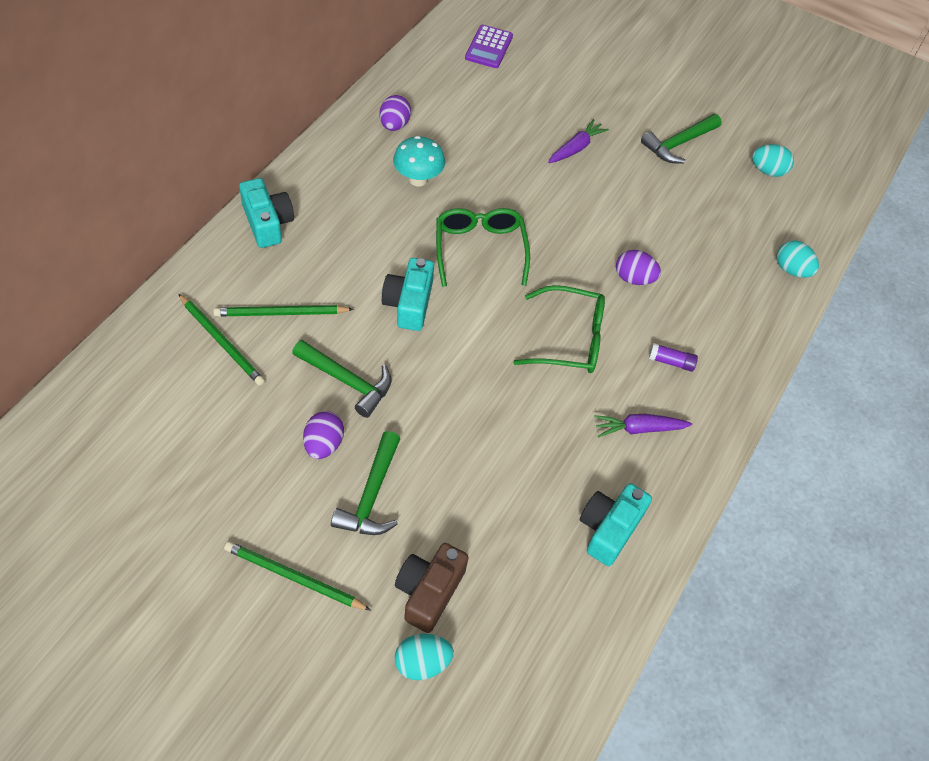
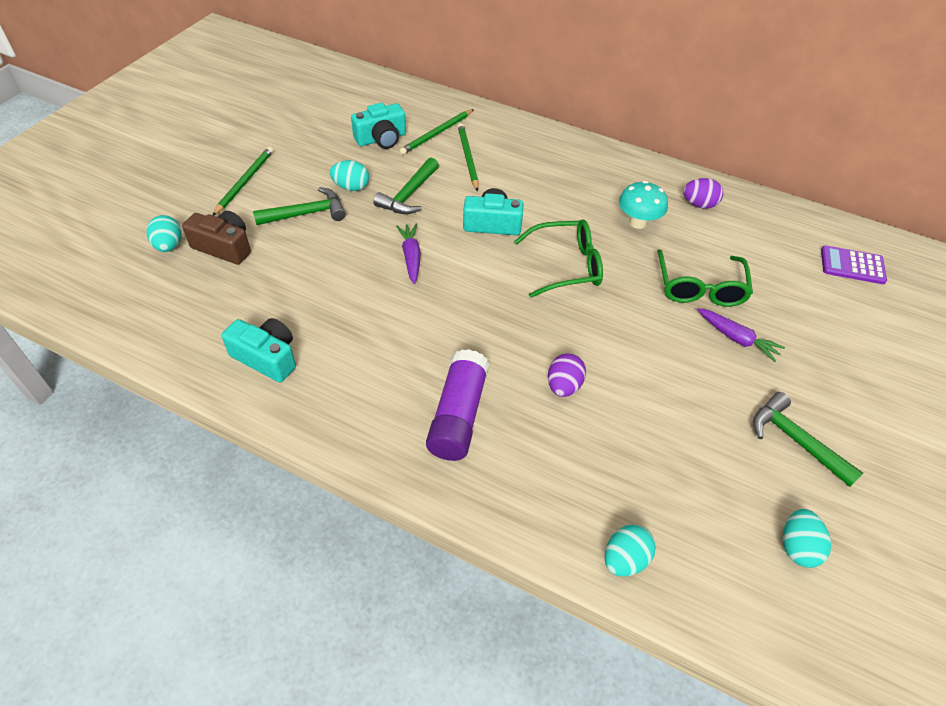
camera: 90 degrees right, 5 degrees down
(267, 223) = (555, 144): turquoise camera -> turquoise camera (381, 139)
(323, 444) = (351, 187): purple egg -> turquoise egg
(371, 496) = (307, 213): green hammer -> green hammer turned 150 degrees clockwise
(570, 339) = (473, 331): green glasses -> green glasses (700, 288)
(639, 429) = (373, 384): purple carrot -> purple carrot (411, 257)
(671, 362) = (458, 415): purple glue stick -> purple glue stick, size x2.22

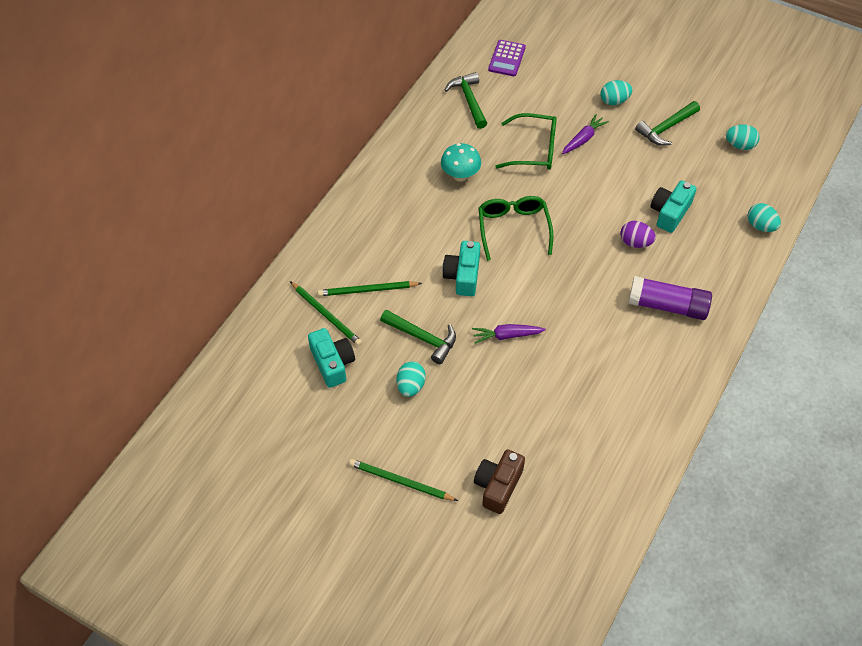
camera: 85 degrees left, 5 degrees up
(169, 246) = (497, 534): turquoise egg -> turquoise egg (614, 101)
(267, 357) = (626, 434): turquoise camera -> turquoise camera (670, 212)
(307, 213) = (449, 421): green hammer -> green hammer (469, 100)
(699, 204) = (437, 132): purple egg -> none

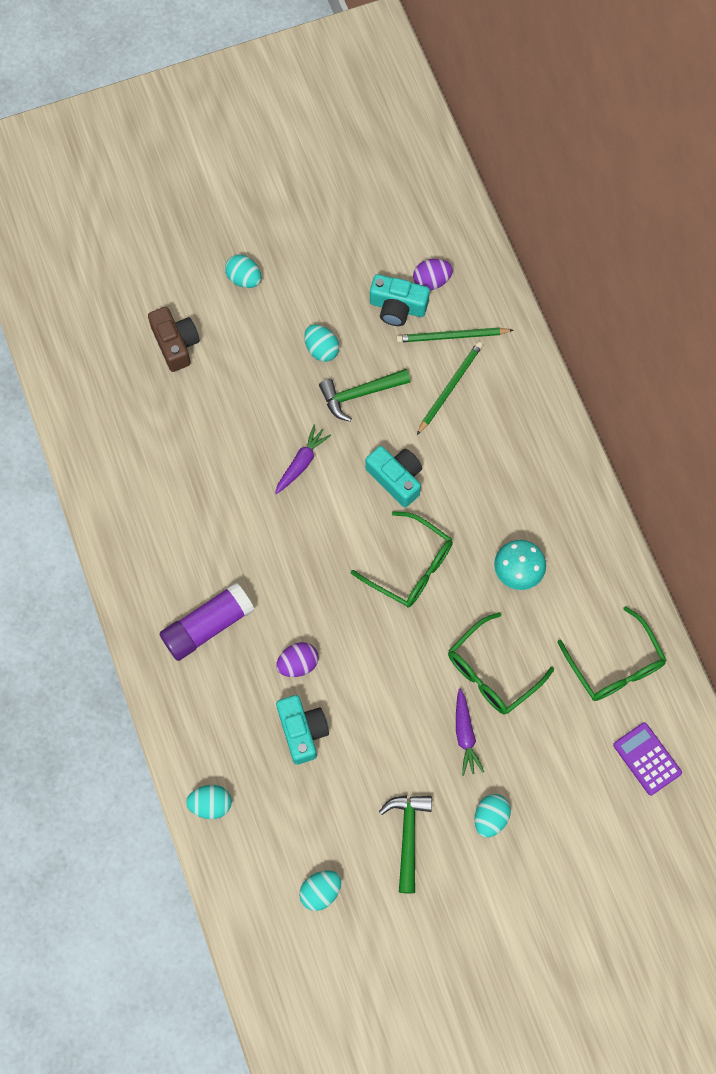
camera: 130 degrees right, 15 degrees up
(291, 357) = (431, 281): none -> purple egg
(400, 481) = (244, 279): green pencil -> turquoise egg
(469, 100) = (615, 665): green hammer -> green glasses

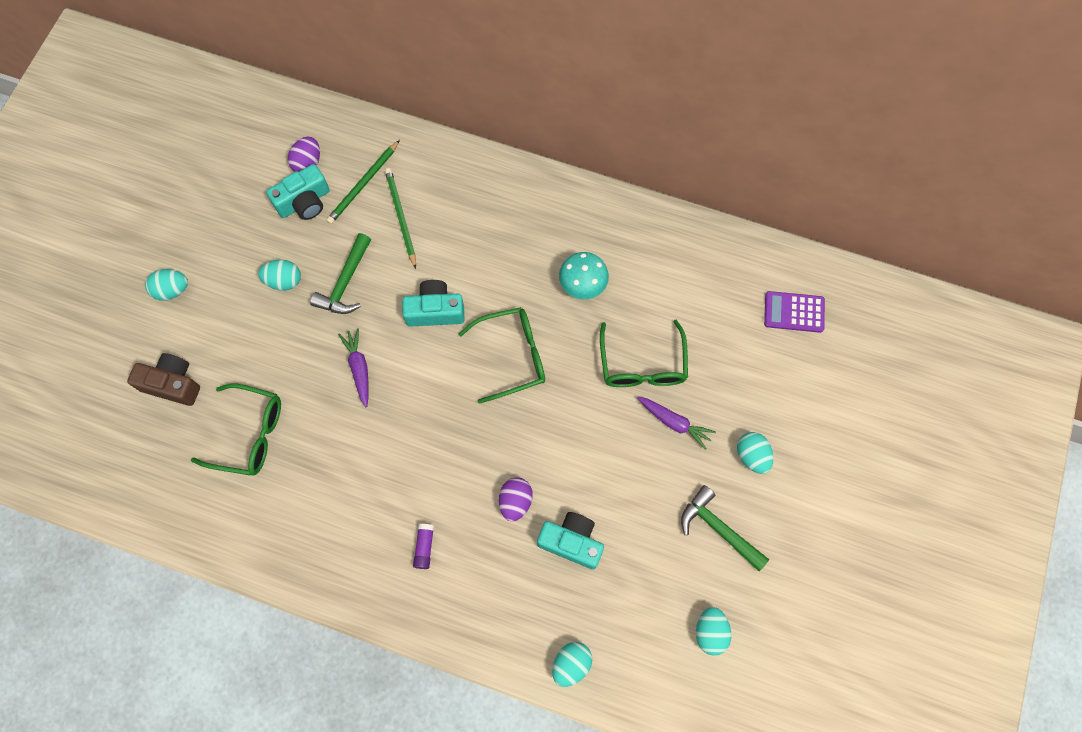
camera: 50 degrees left, 0 degrees up
(208, 626) = (424, 547): purple glue stick -> purple glue stick, size x0.45
(615, 665) = (708, 277): green glasses -> green glasses (250, 434)

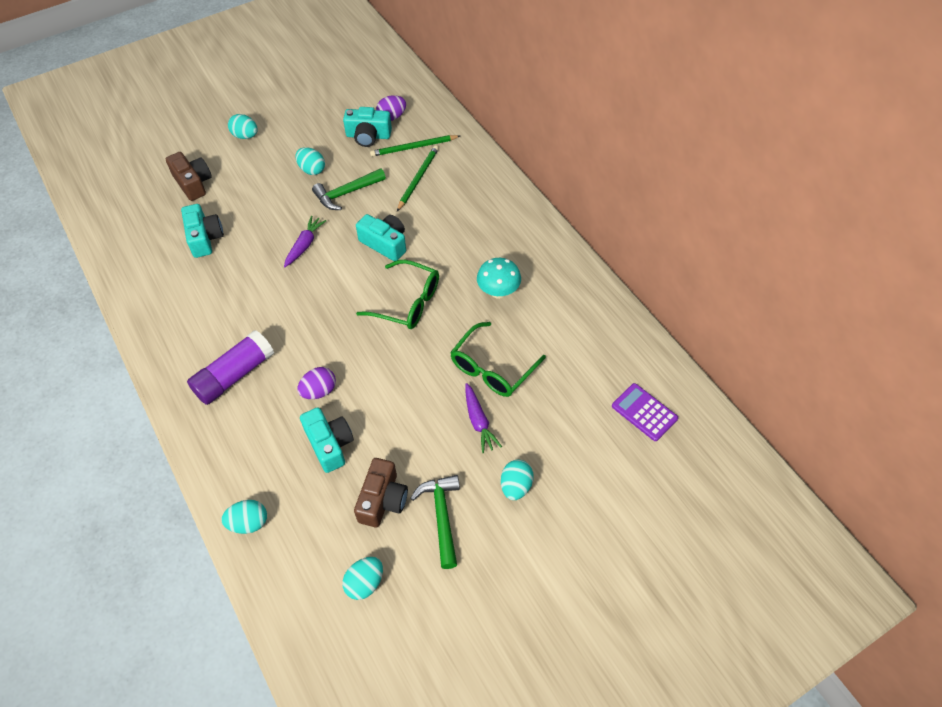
camera: 40 degrees right, 15 degrees down
(250, 434) = (205, 238): green glasses -> turquoise camera
(424, 547) = (234, 375): purple glue stick -> purple glue stick, size x2.22
(660, 553) = (383, 500): none -> brown camera

